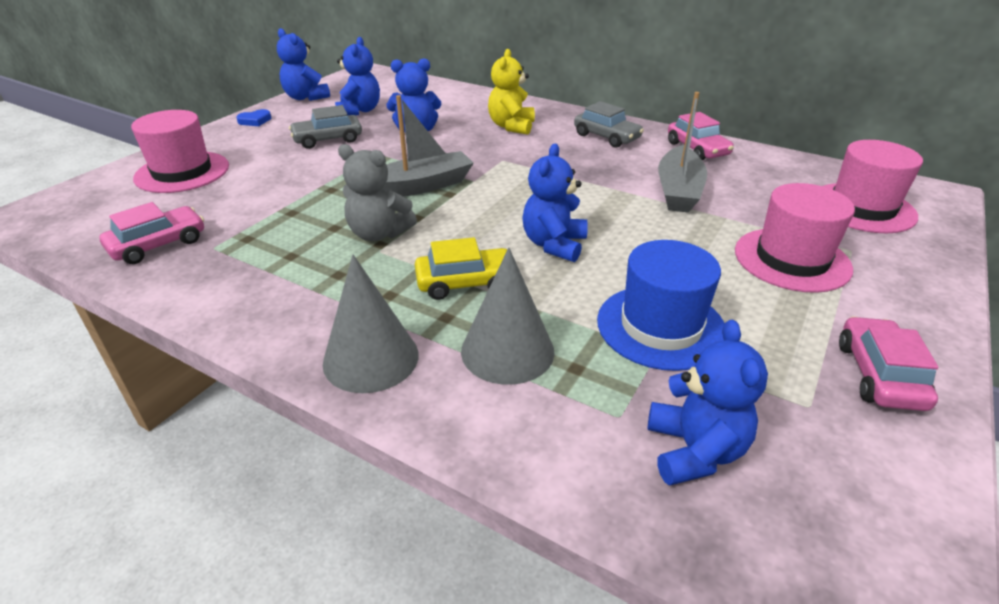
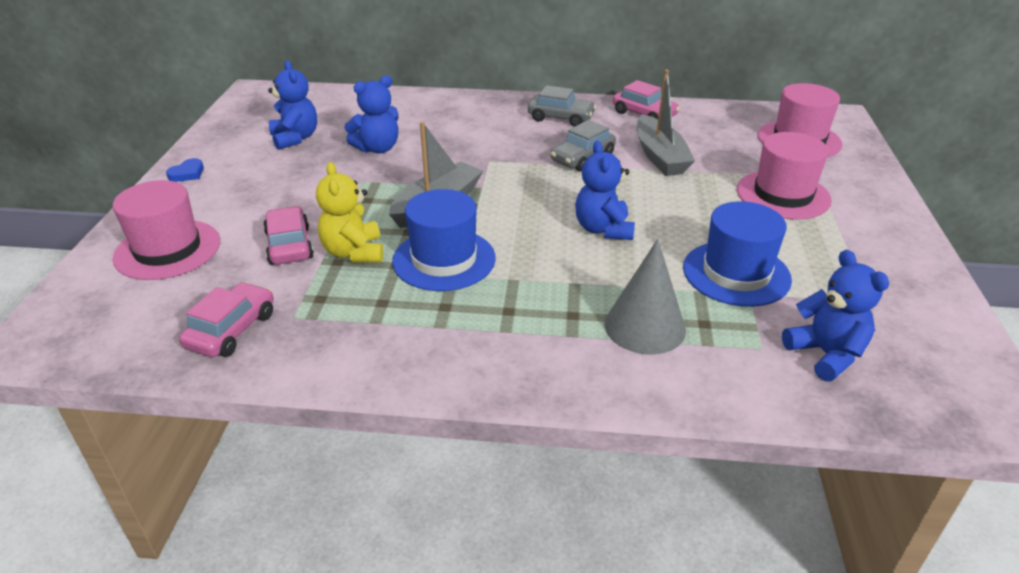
camera: 25 degrees left, 0 degrees up
(305, 97) = (217, 135): blue teddy bear -> none
(328, 139) = (294, 177): grey car -> grey car (582, 158)
(371, 358) = (545, 367): grey cone -> none
(378, 233) = (444, 259): grey teddy bear -> blue hat
(465, 282) = (562, 282): yellow car -> none
(511, 126) = (466, 125): yellow teddy bear -> yellow teddy bear (354, 252)
(879, 375) = (893, 265): pink car -> pink car (289, 245)

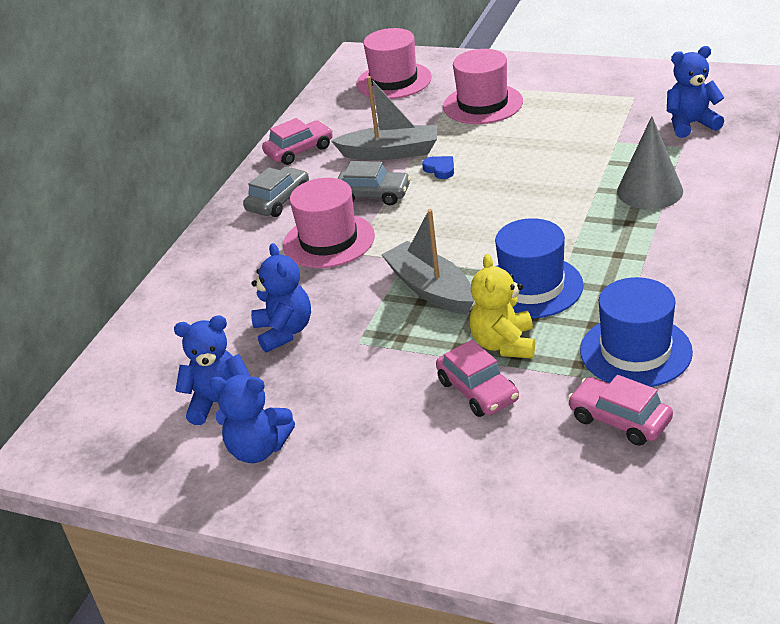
camera: 70 degrees left, 0 degrees up
(167, 249) = (457, 489): pink hat -> pink hat (329, 241)
(187, 173) = (272, 497): blue heart -> blue heart (440, 169)
(289, 245) = (477, 391): pink car -> pink car turned 120 degrees counterclockwise
(354, 252) = (504, 344): yellow teddy bear -> yellow teddy bear turned 90 degrees clockwise
(582, 158) = (373, 195): grey car -> grey car turned 45 degrees counterclockwise
(603, 229) = (507, 196): blue teddy bear -> blue teddy bear (258, 449)
(736, 273) = (589, 142): blue hat -> blue hat (635, 351)

